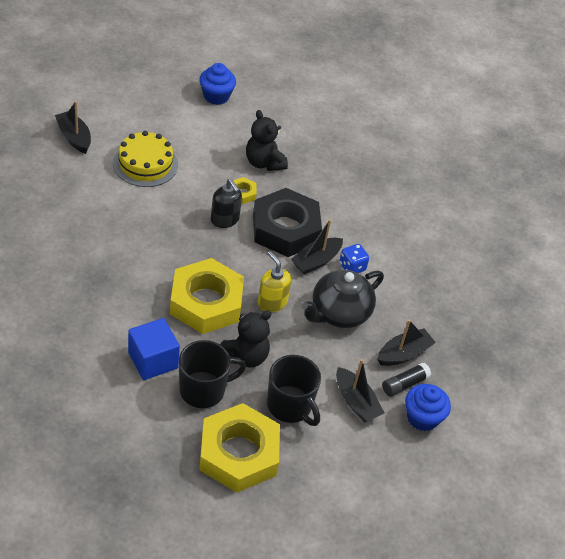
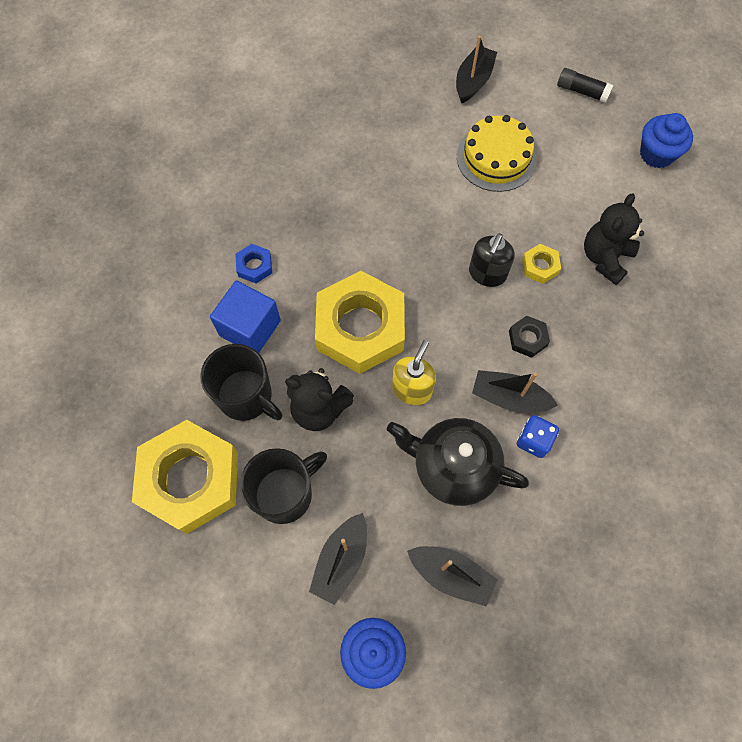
camera: 65 degrees right, 20 degrees up
(106, 331) = (254, 266): none -> blue nut
(285, 229) = (527, 338): black nut -> black nut, size x0.41
(290, 406) = (285, 493): black mug -> black mug turned 150 degrees counterclockwise
(404, 384) = (406, 602): black glue stick -> black glue stick (582, 91)

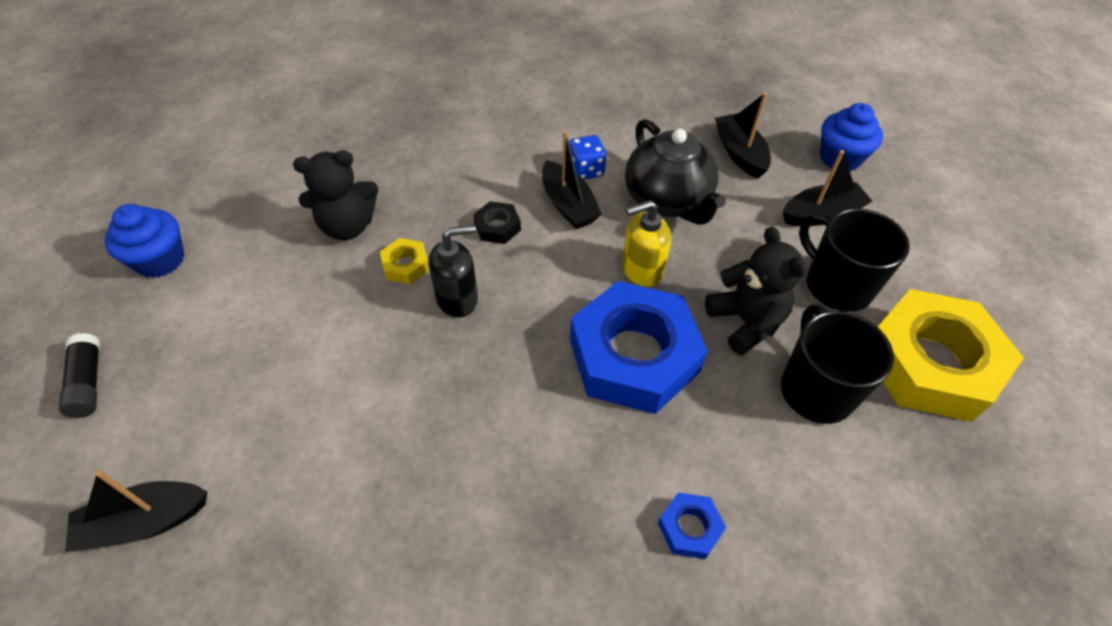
camera: 135 degrees left, 15 degrees down
(250, 328) = (756, 456): blue cube -> none
(285, 493) = (836, 285): black mug -> black mug turned 45 degrees clockwise
(360, 327) = (633, 355): yellow nut -> blue nut
(496, 158) = (281, 396): yellow cake -> none

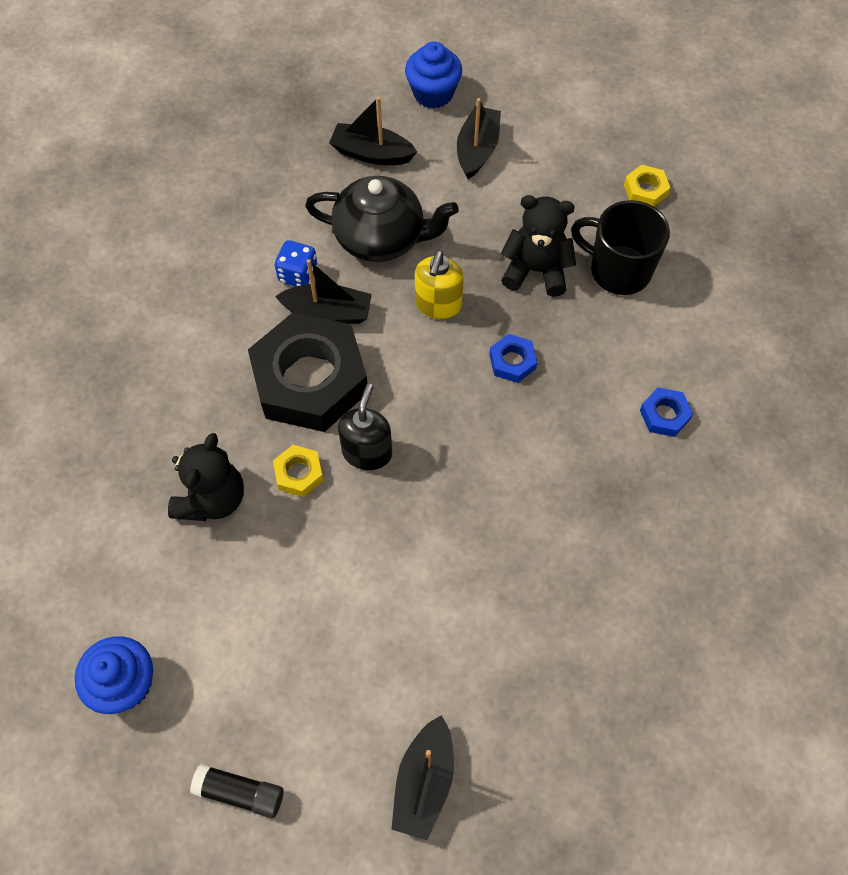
camera: 55 degrees left, 10 degrees up
(497, 227) = (310, 379): black nut -> black nut, size x2.43
(633, 355) = (512, 361): blue nut -> blue nut, size x0.41
(836, 285) = (547, 192): black mug -> none
(930, 363) = (645, 190): yellow nut -> yellow nut, size x0.41

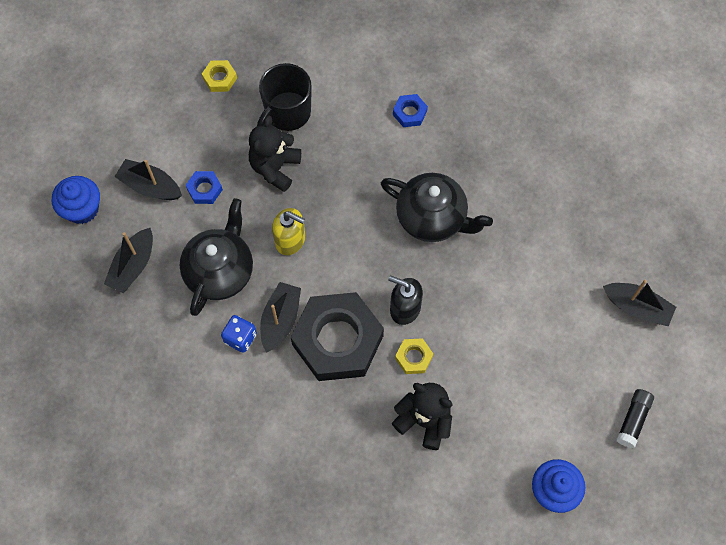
camera: 80 degrees left, 5 degrees up
(508, 468) = (432, 218): none -> black teapot
(512, 361) = (349, 199): blue nut -> blue nut (204, 189)

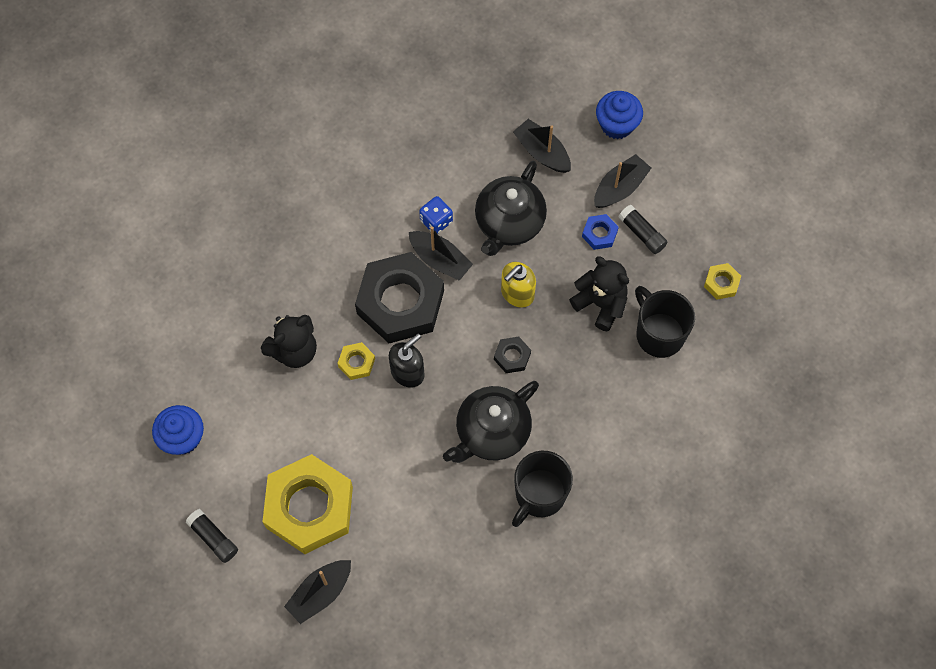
camera: 110 degrees right, 0 degrees up
(192, 154) = (642, 233): none -> black glue stick
(220, 271) = (509, 223): black teapot -> black teapot turned 75 degrees clockwise
(354, 224) = (512, 356): none -> black nut
(409, 113) = (619, 453): blue nut -> none
(472, 162) = (539, 495): none -> black mug
(567, 346) = (309, 507): none -> yellow nut

